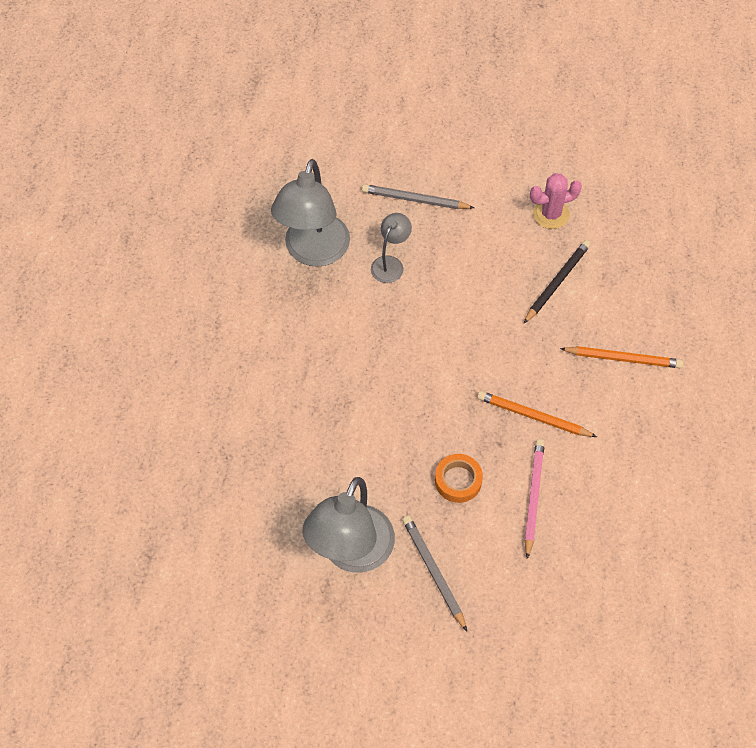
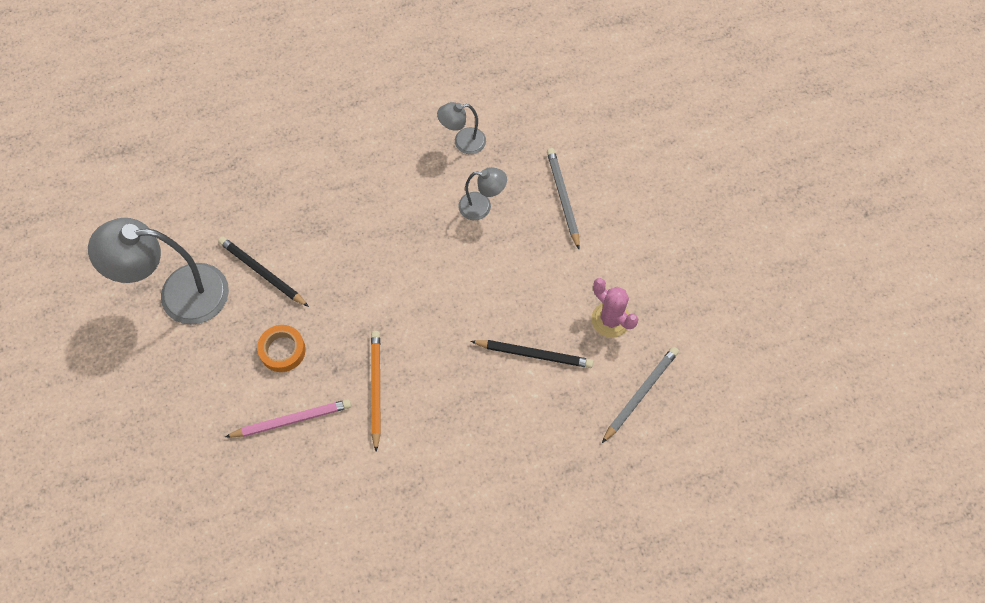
camera: 65 degrees right, 5 degrees up
(313, 252) = (463, 142): grey lamp -> grey lamp, size x0.50
(365, 470) = (262, 272): none -> black pencil
(433, 572) = (186, 366): grey pencil -> grey pencil (640, 394)
(623, 358) = (476, 446): orange pencil -> none

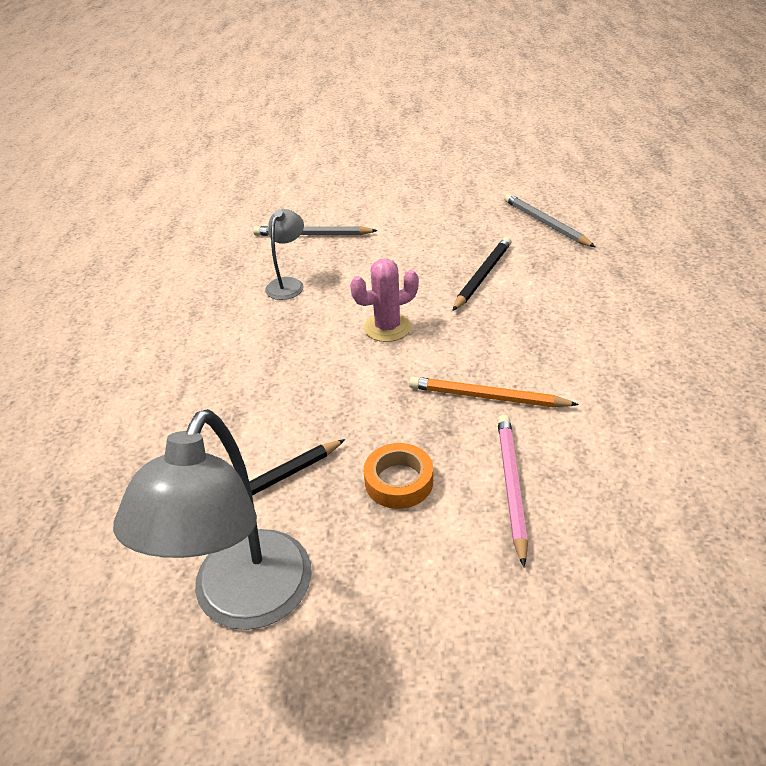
camera: 70 degrees left, 25 degrees down
(463, 142) = (199, 285): grey lamp -> none
(610, 319) = (461, 228): pink cactus -> pink cactus (387, 327)

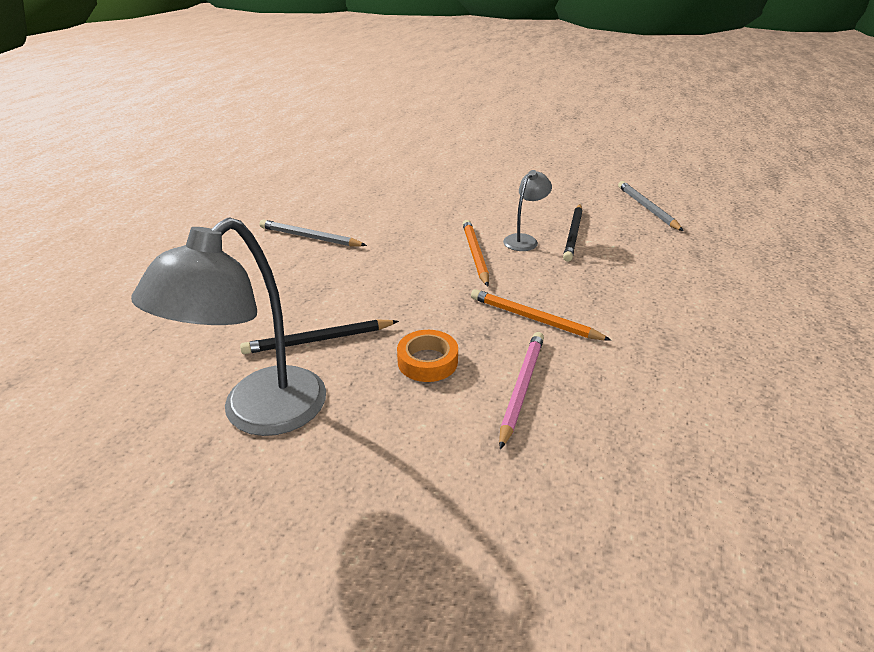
camera: 15 degrees right, 5 degrees down
(288, 284) = (412, 211): grey lamp -> grey lamp (524, 240)
(312, 235) = (448, 183): grey pencil -> grey pencil (310, 237)
(387, 327) = (475, 254): pink cactus -> orange pencil
(482, 276) = (573, 234): black pencil -> black pencil turned 150 degrees clockwise

